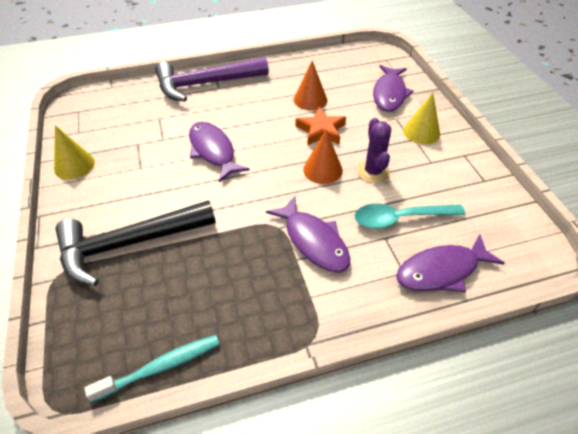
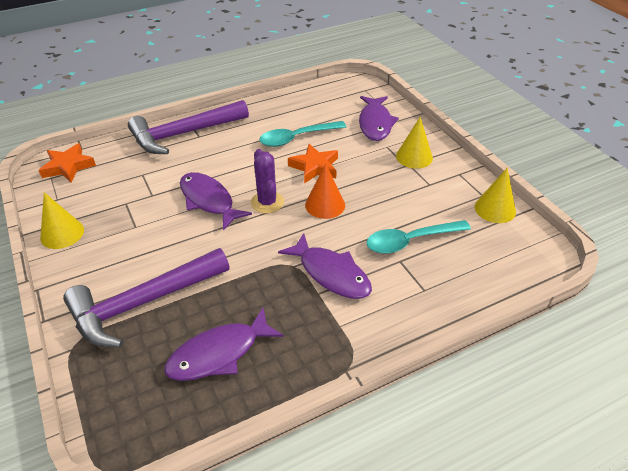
camera: 10 degrees left, 5 degrees down
(95, 103) = (68, 167): none -> orange star
(129, 244) = (143, 303): black hammer -> purple hammer
(161, 367) = (207, 413): turquoise toothbrush -> none
(310, 100) = (297, 138): orange cone -> turquoise spoon
(373, 172) = (375, 200): purple cactus -> purple cactus (267, 202)
(441, 270) = (458, 283): purple fish -> purple fish (219, 353)
(495, 197) = (495, 209): none -> yellow cone

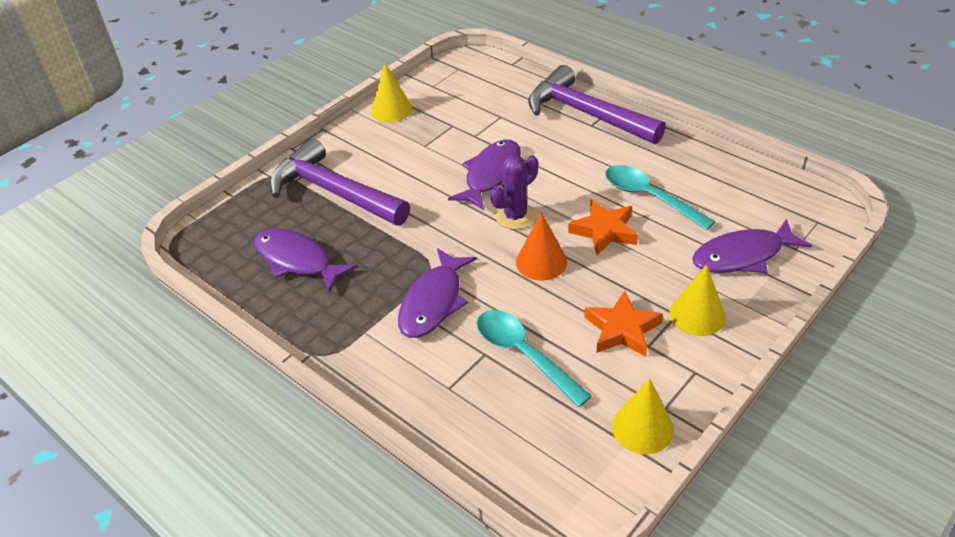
camera: 70 degrees right, 0 degrees up
(68, 167) = (480, 70): orange star -> orange star (622, 329)

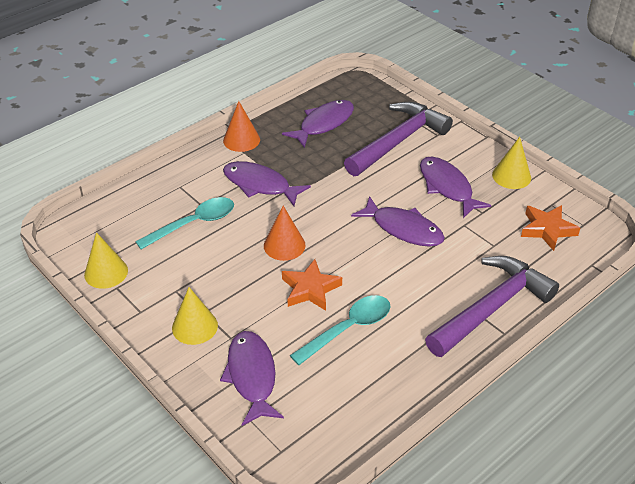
camera: 95 degrees right, 0 degrees up
(336, 339) = (241, 140): none -> orange cone
(415, 150) = (447, 187): none -> purple fish
(515, 216) = (343, 237): purple cactus -> none
(622, 329) = (196, 279): orange star -> orange star (547, 229)

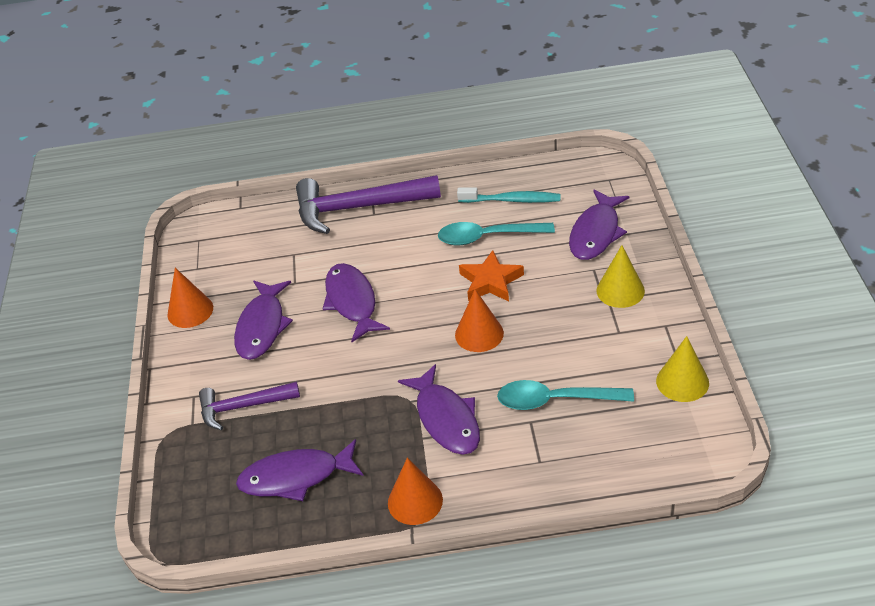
camera: 140 degrees left, 0 degrees up
(359, 379) = (512, 200): none -> turquoise toothbrush
(398, 141) = (243, 407): purple hammer -> purple hammer, size x0.59
(511, 176) = (190, 311): yellow cone -> orange cone
(547, 229) = (232, 248): orange star -> none

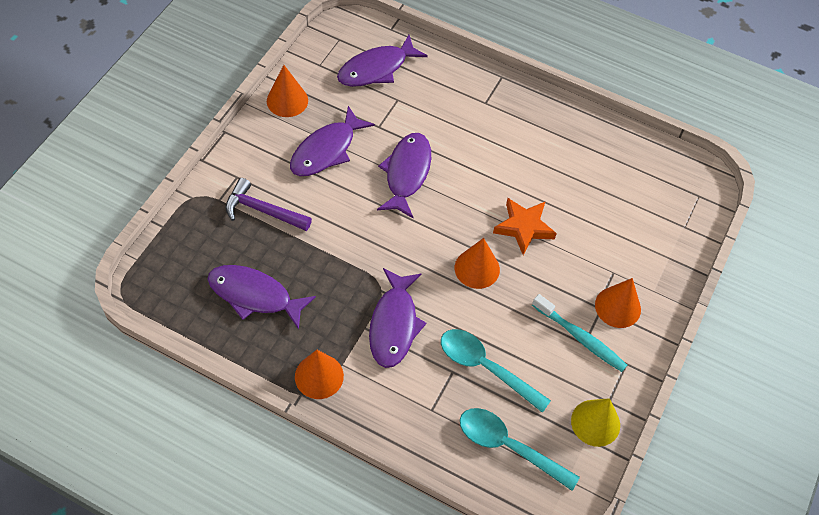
camera: 25 degrees right, 15 degrees up
(358, 208) = (478, 89): purple hammer -> none
(488, 237) = (555, 185): turquoise spoon -> turquoise spoon (509, 446)
(512, 200) = (603, 163): turquoise toothbrush -> turquoise toothbrush (580, 338)
(596, 233) = (644, 240): purple fish -> purple fish (376, 69)
(620, 290) = (617, 307): yellow cone -> orange cone

